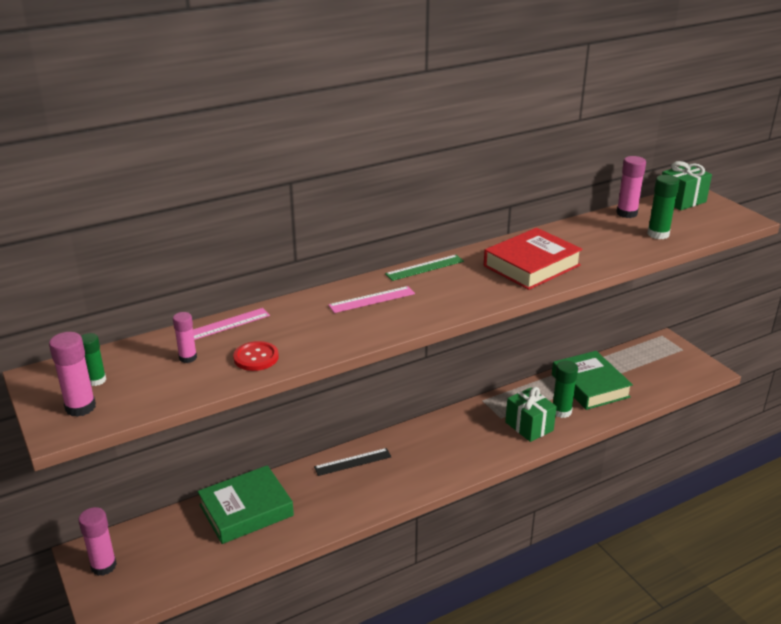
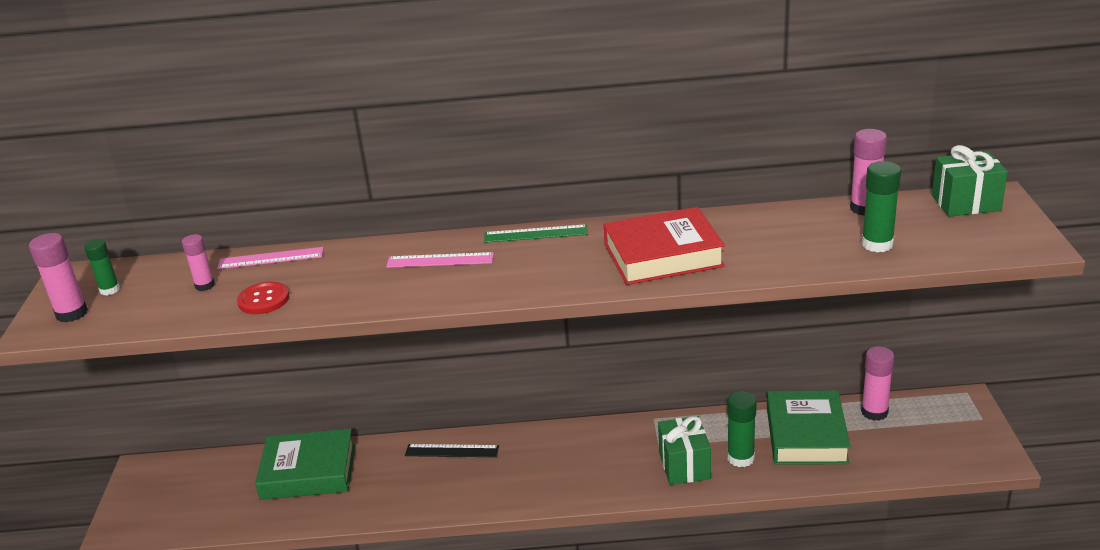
camera: 30 degrees right, 0 degrees up
(103, 566) = (146, 487): pink glue stick -> pink glue stick (874, 412)

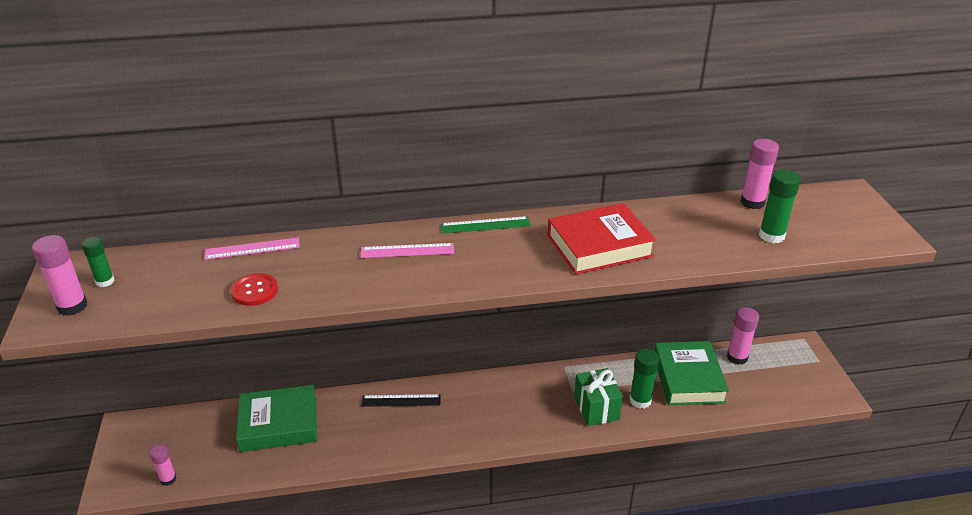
camera: 10 degrees left, 5 degrees up
(205, 285) = (196, 276): pink glue stick -> pink glue stick (168, 479)
(966, 203) = (830, 198): green gift -> none

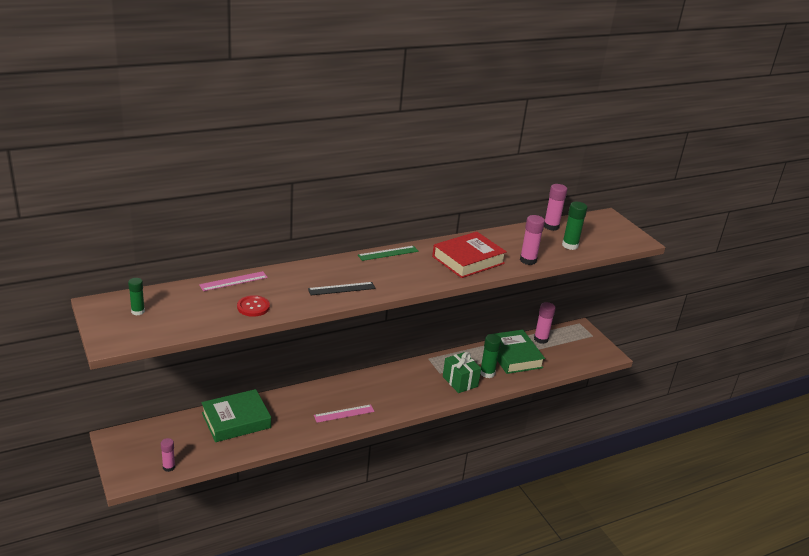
camera: 20 degrees left, 5 degrees down
(72, 306) = (125, 329): pink glue stick -> pink glue stick (528, 260)
(401, 400) = (321, 394): black ruler -> black ruler (341, 288)
(407, 250) = (344, 273): pink ruler -> pink ruler (344, 413)

